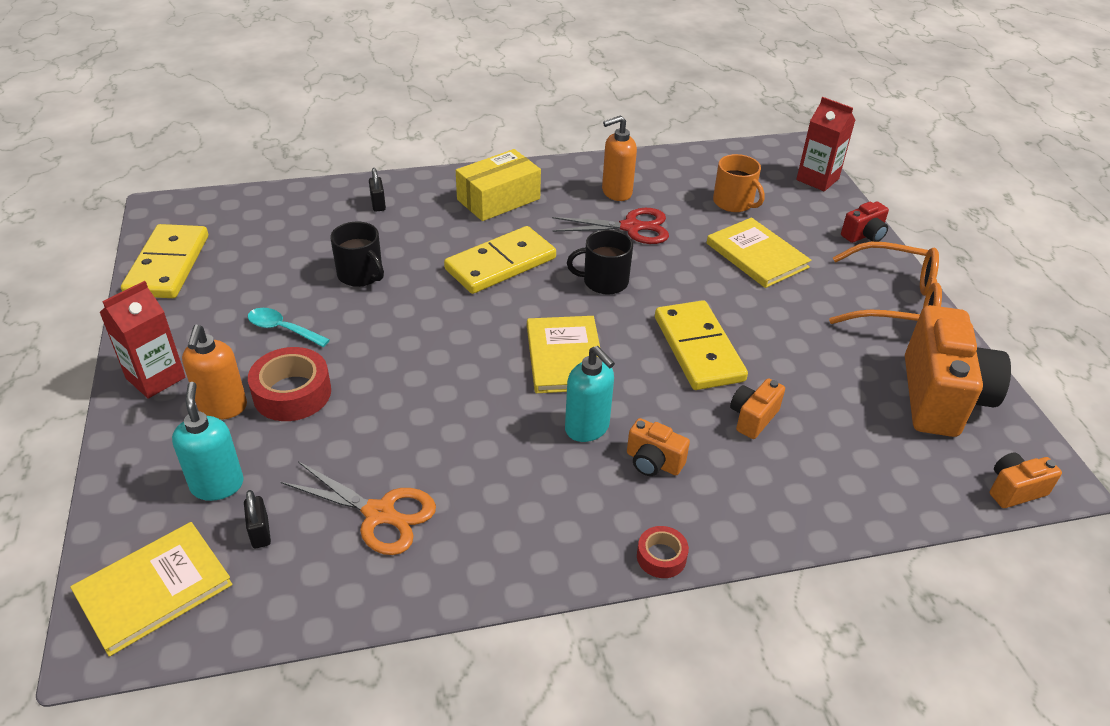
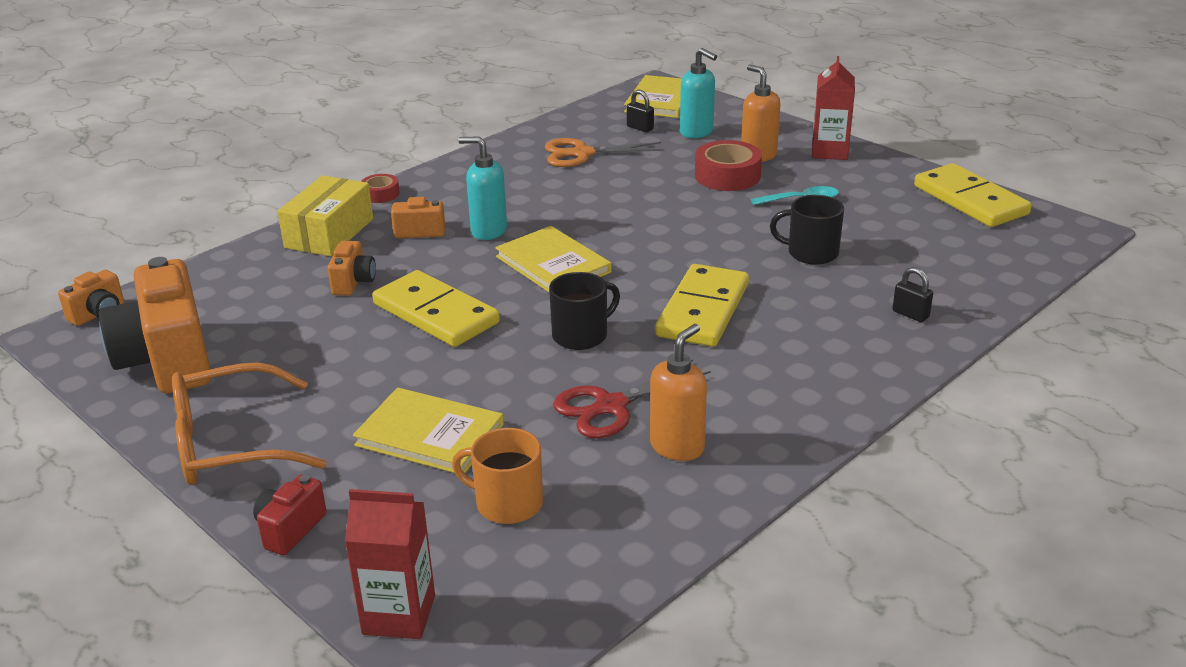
camera: 150 degrees right, 10 degrees down
(498, 199) = (801, 374): yellow box -> yellow box (329, 233)

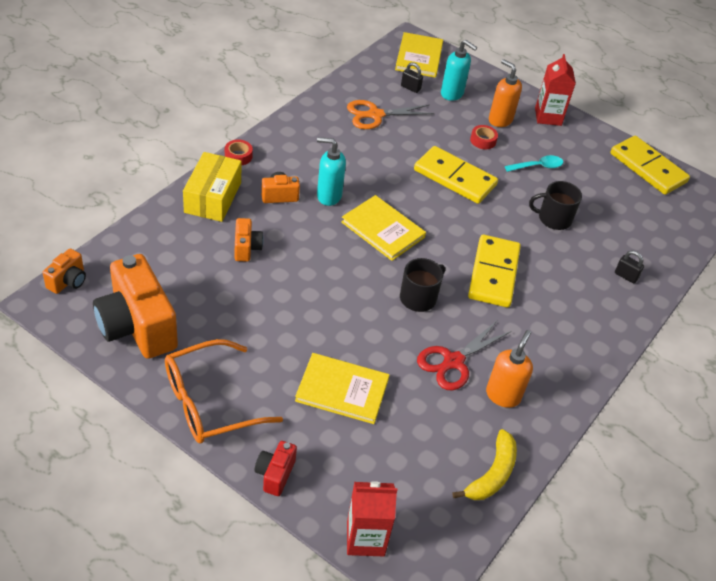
camera: 15 degrees left, 15 degrees up
(435, 314) = (314, 278): yellow domino -> yellow domino (454, 178)
(507, 503) = (408, 446): orange mug -> none
(631, 542) = (492, 474): none -> yellow banana
(727, 176) = (483, 140): red tape -> red tape, size x0.56

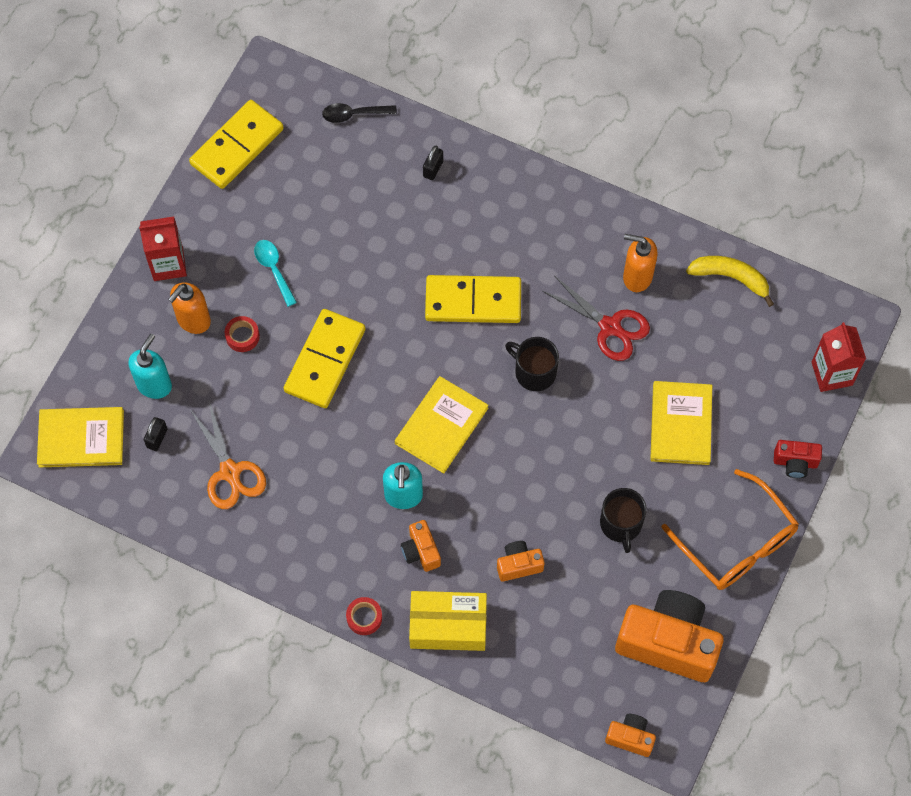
camera: 95 degrees left, 20 degrees up
(137, 327) = (668, 643): orange camera -> orange camera turned 120 degrees counterclockwise
(553, 219) = (363, 246): black mug -> black mug (621, 524)
(679, 238) = (354, 114): none -> black spoon

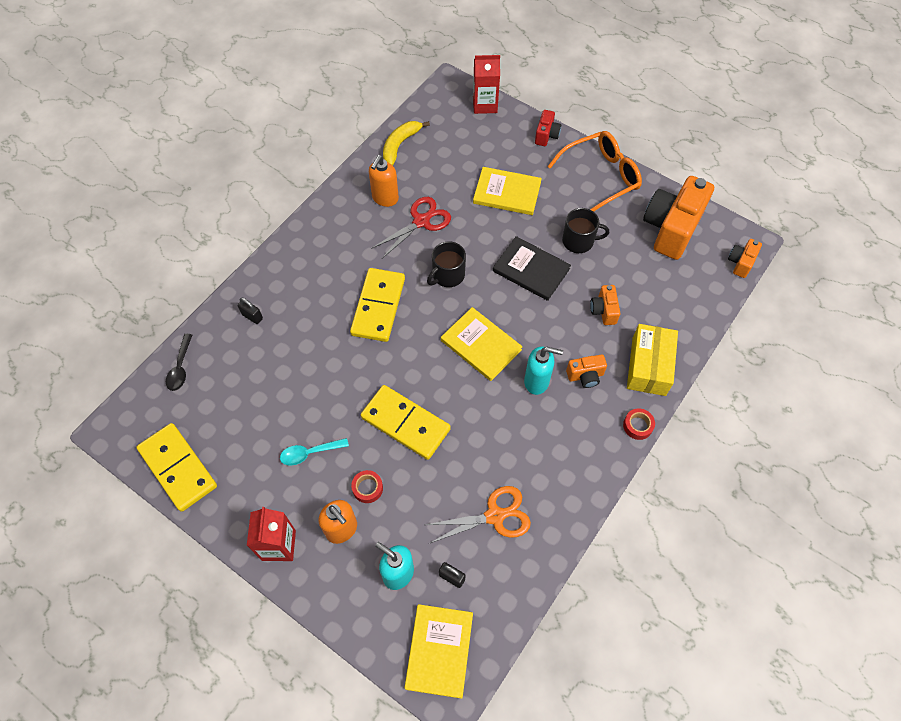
camera: 80 degrees left, 5 degrees down
(562, 470) = (531, 270): none -> black book

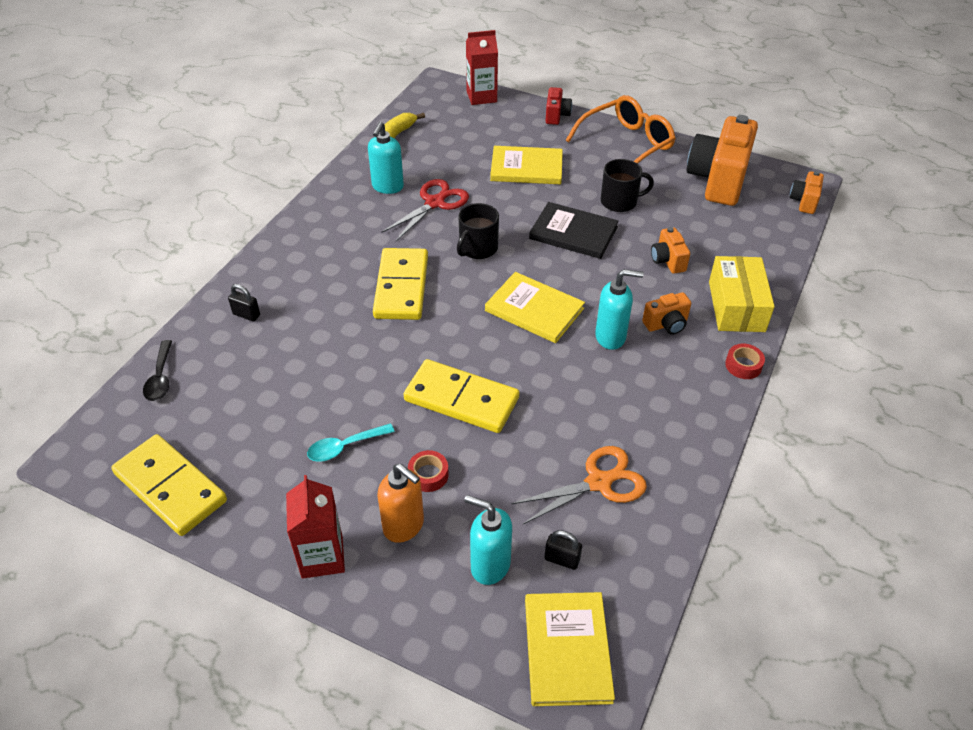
camera: 10 degrees left, 15 degrees down
(385, 198) = (387, 187): orange soap dispenser -> turquoise soap dispenser

